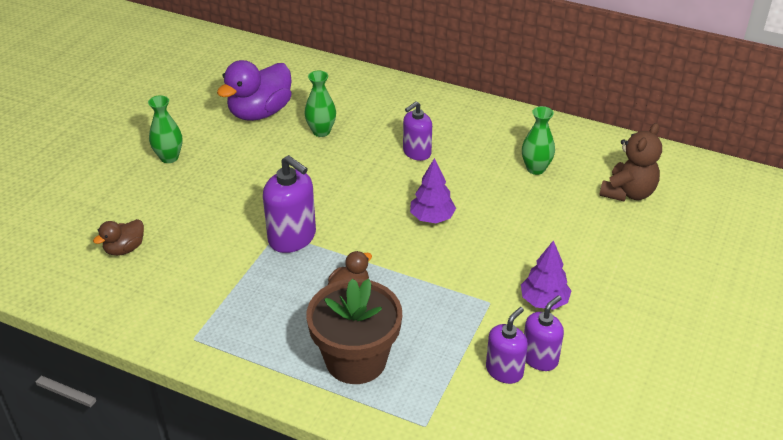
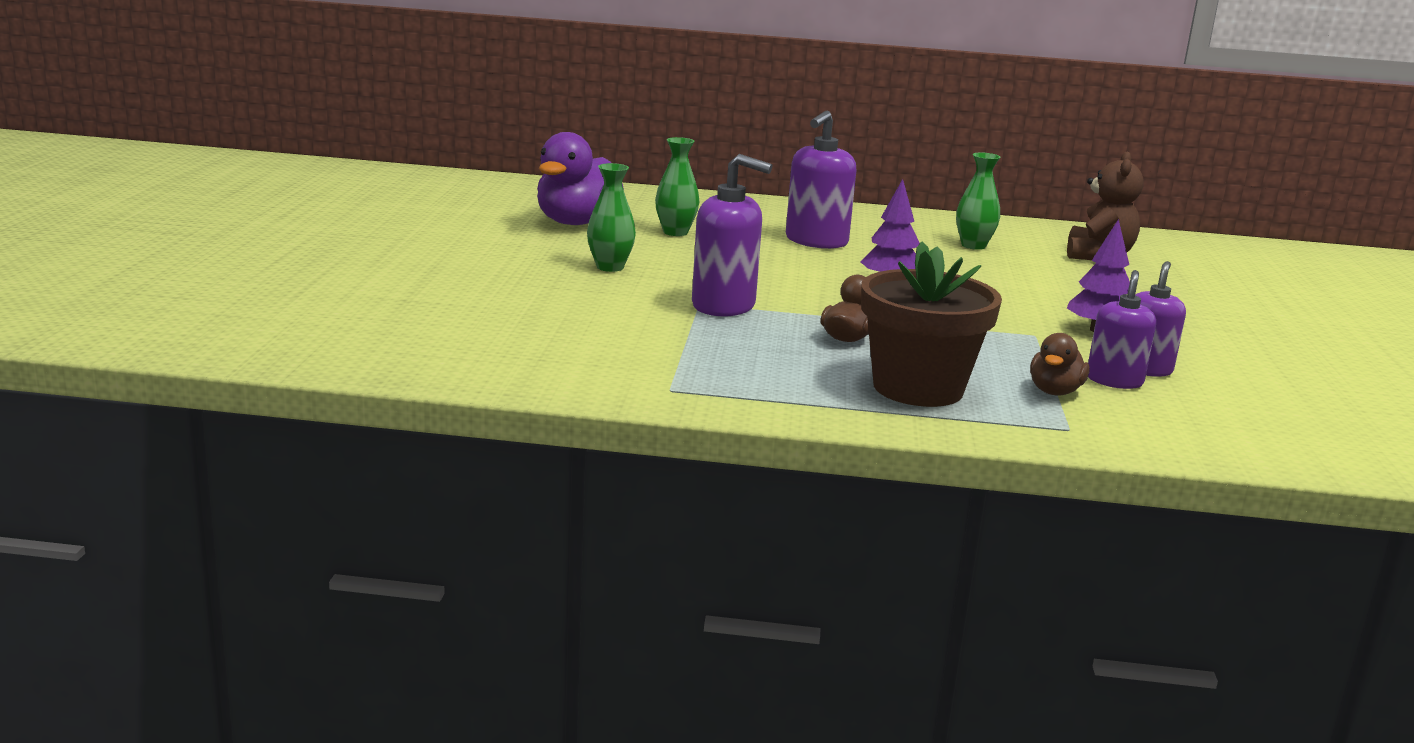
camera: 20 degrees left, 20 degrees down
(124, 249) = (488, 328): brown duck -> brown duck (1055, 391)
(169, 157) = (481, 258): green vase -> green vase (610, 267)
(416, 152) = (816, 241): purple soap dispenser -> purple soap dispenser, size x1.53

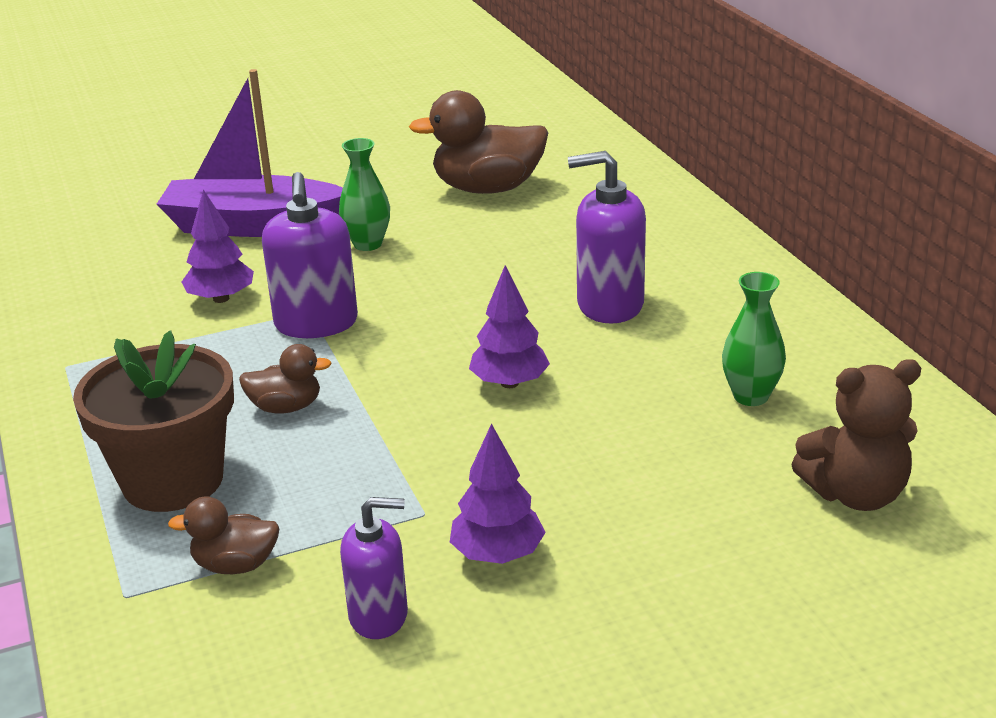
camera: 65 degrees right, 10 degrees up
(501, 287) = (253, 225): none -> purple boat
(577, 223) = (487, 188): purple duck -> brown duck
(628, 322) = (221, 298): none -> purple tree
(675, 232) = (526, 234): green vase -> none
(1114, 380) = (311, 600): purple soap dispenser -> none

